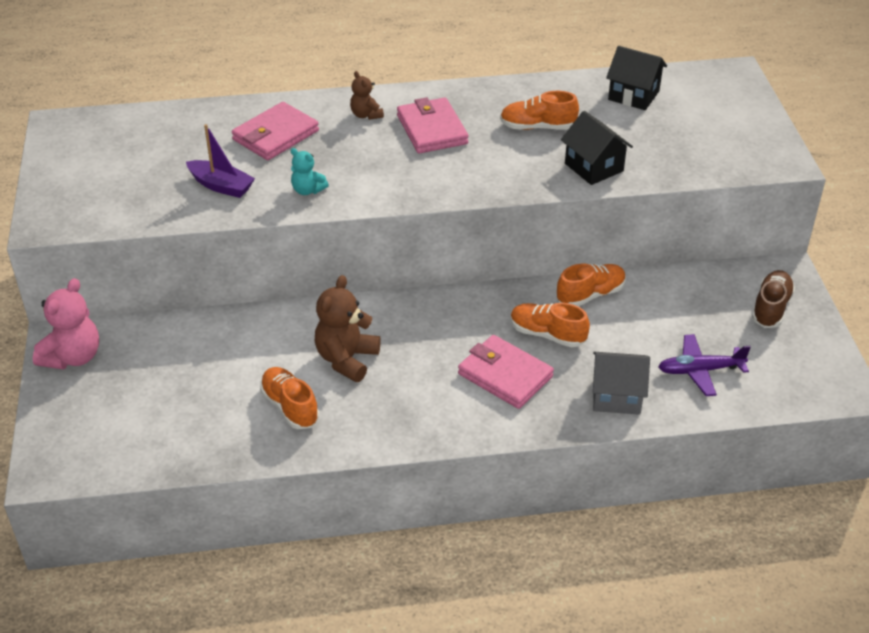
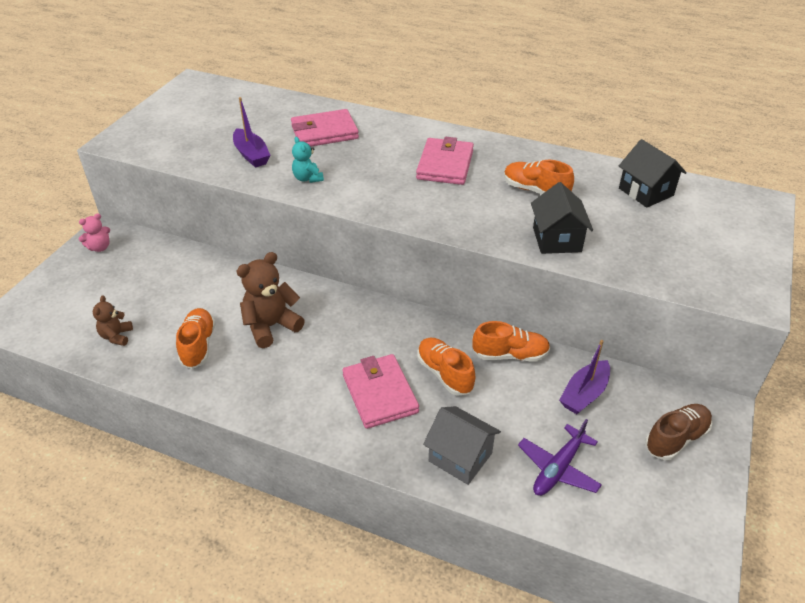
camera: 30 degrees right, 0 degrees up
(73, 357) = (99, 247): pink teddy bear -> pink teddy bear, size x0.56
(366, 115) = (404, 138): brown teddy bear -> brown teddy bear (116, 336)
(676, 302) = (584, 394): none -> purple boat
(699, 370) = (558, 468): purple plane -> purple plane turned 75 degrees counterclockwise

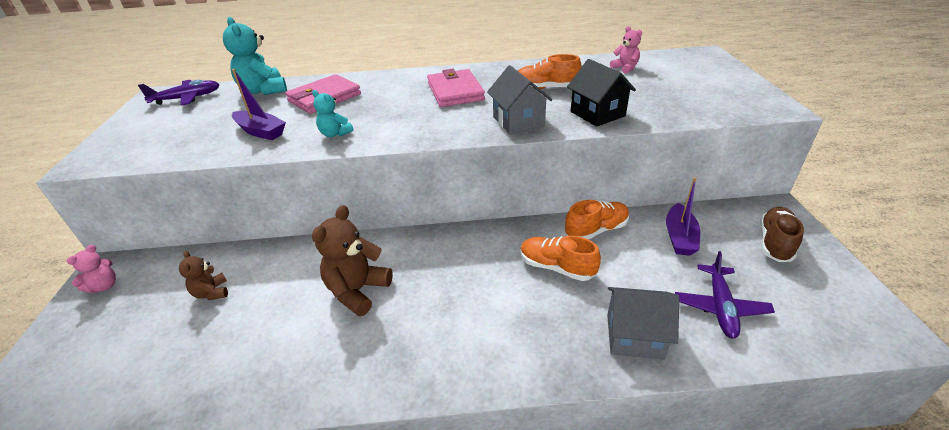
camera: 25 degrees left, 5 degrees down
(116, 336) = (172, 374): brown teddy bear -> brown teddy bear (212, 293)
(198, 345) = (285, 343): orange shoe -> none
(214, 95) = (187, 98): none -> purple plane
(279, 105) = (263, 90): none -> turquoise teddy bear
(380, 394) = (513, 310): pink wallet -> none
(474, 221) = (518, 121): none -> grey house
(646, 192) = (625, 68): black house -> pink teddy bear

